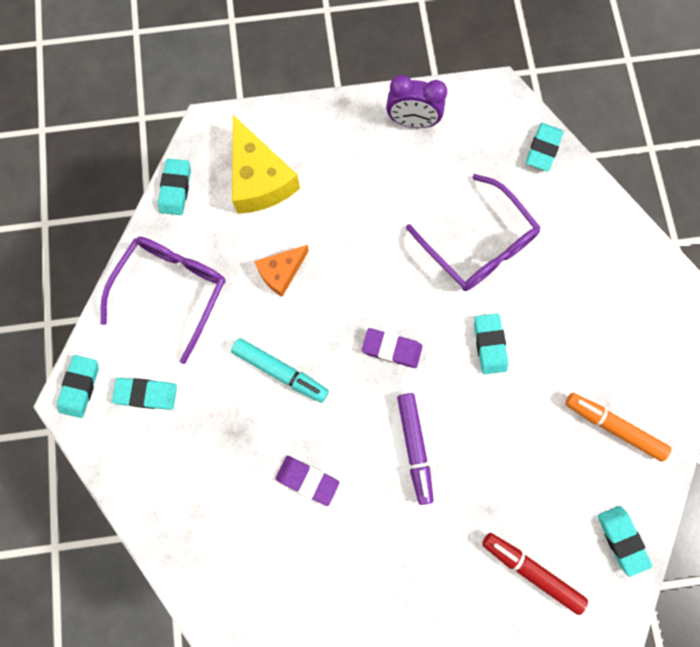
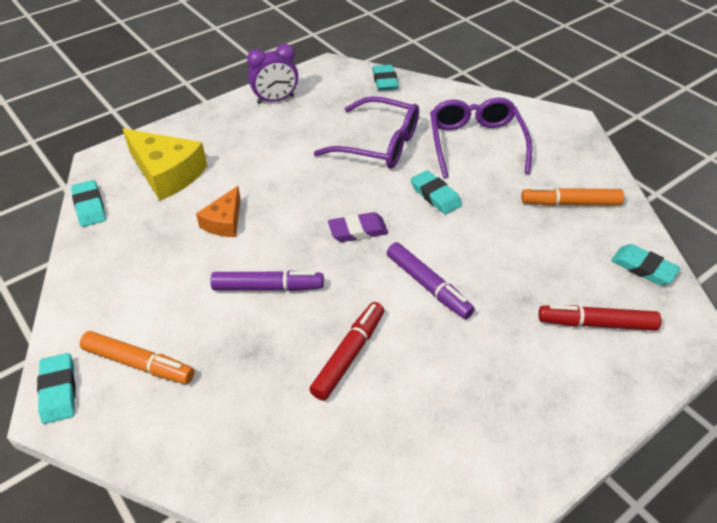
camera: 30 degrees left, 30 degrees down
(146, 394) = (139, 363): turquoise eraser -> orange marker
(172, 292) = (124, 275): purple glasses -> purple glasses (476, 144)
(280, 371) = (268, 287): turquoise marker -> purple marker
(307, 480) = (349, 355): purple eraser -> red marker

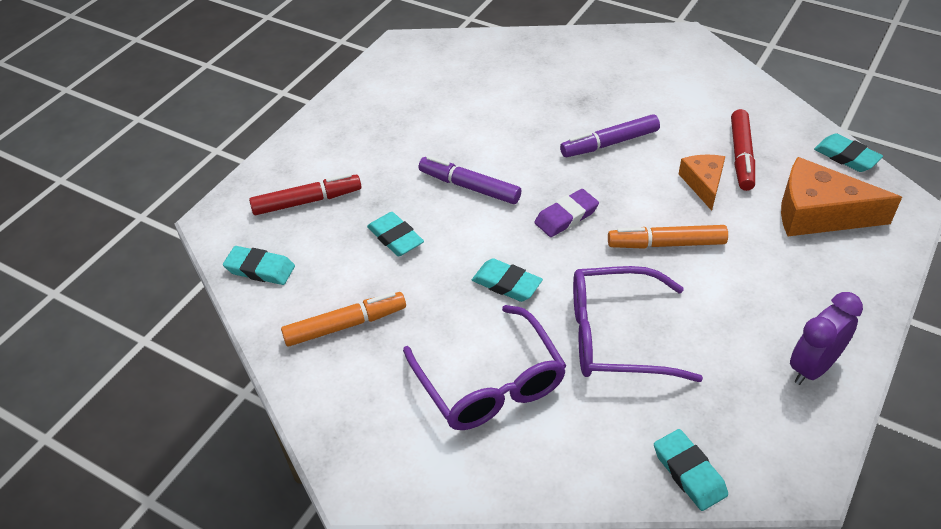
camera: 160 degrees right, 0 degrees up
(58, 391) = (693, 44): turquoise eraser -> turquoise eraser (395, 238)
(139, 363) = (657, 71): orange marker -> orange marker (666, 244)
(167, 173) = (818, 213): yellow cheese -> orange cheese
(349, 355) = (508, 119): red marker -> red marker (741, 156)

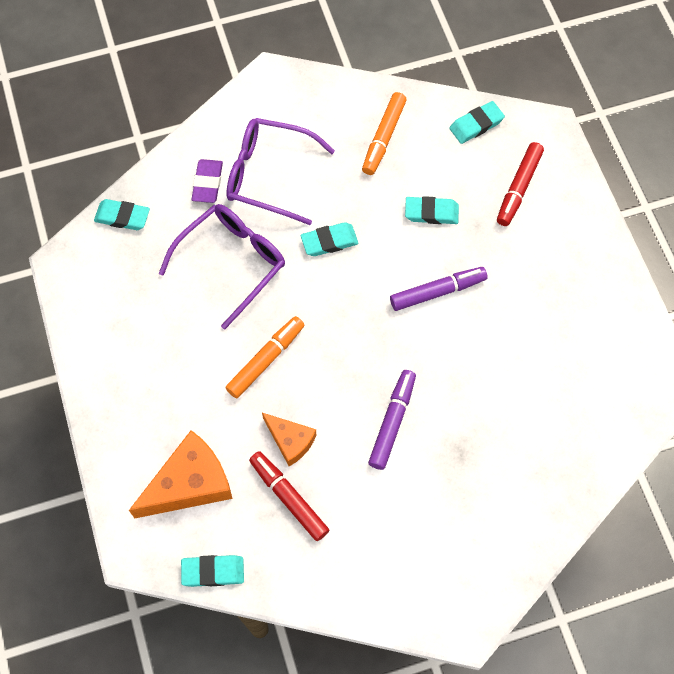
camera: 130 degrees right, 20 degrees up
(566, 216) = (350, 324): purple eraser -> purple eraser (207, 183)
(813, 367) = (105, 340): purple clock -> none

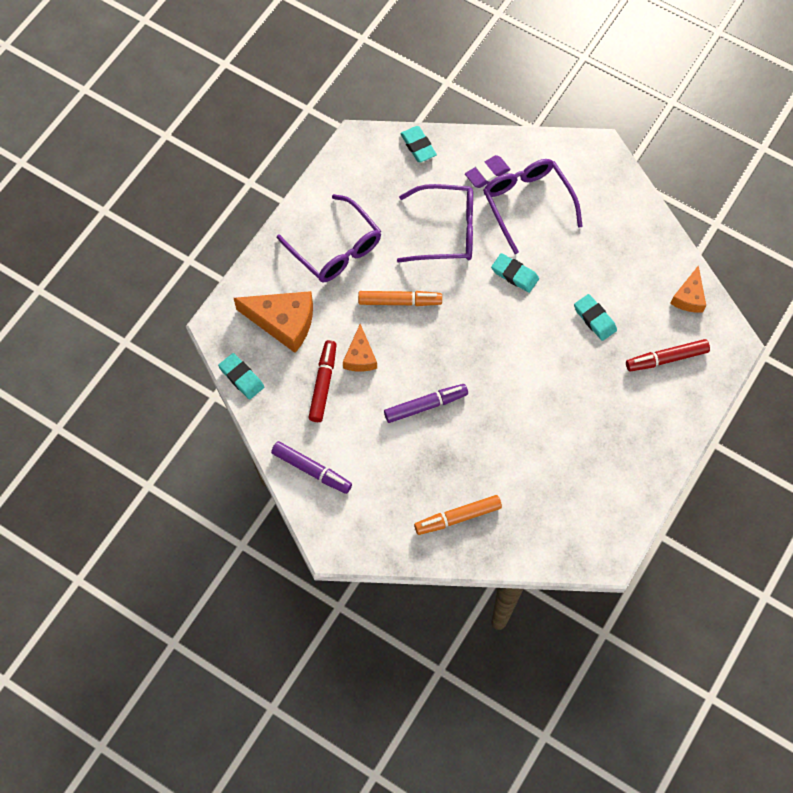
camera: 50 degrees right, 0 degrees up
(157, 373) = (335, 248): none -> purple glasses
(383, 138) = (622, 249): orange marker -> orange marker (458, 517)
(437, 291) = (541, 365): purple marker -> purple marker (312, 470)
(476, 125) = (689, 297): turquoise eraser -> orange cheese

